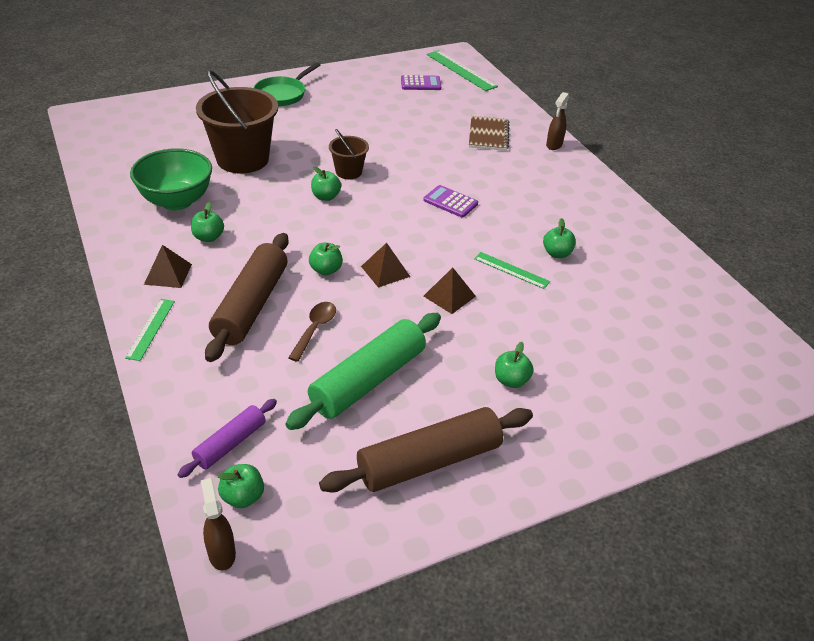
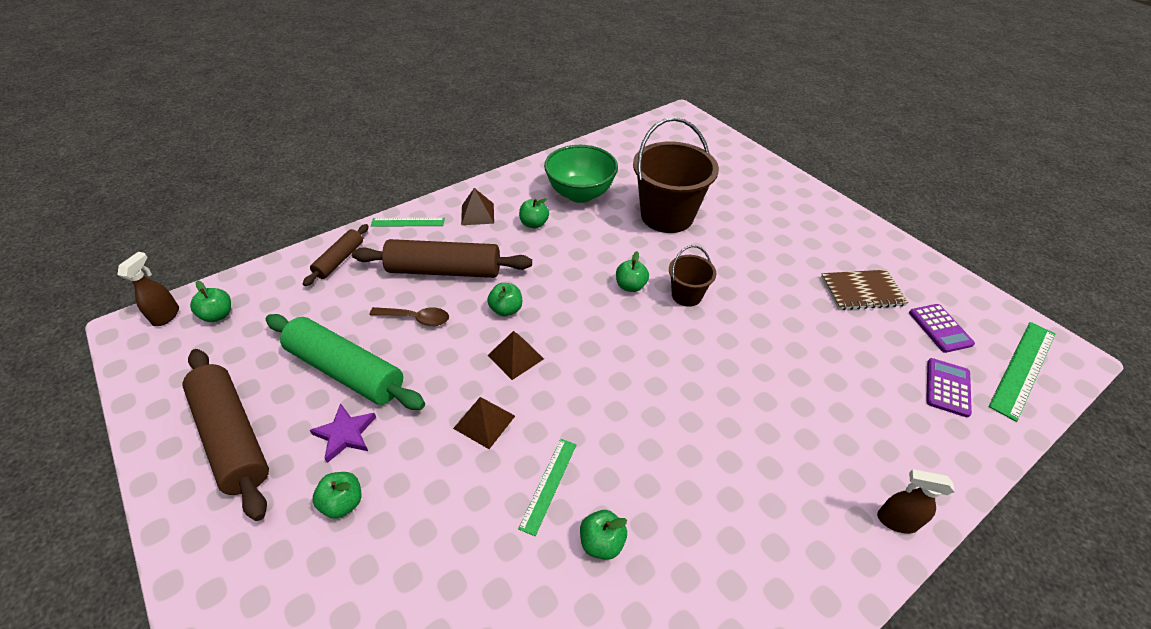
camera: 80 degrees right, 5 degrees up
(191, 388) = (339, 260): none -> brown rolling pin
(221, 553) = (166, 315): brown spray bottle -> brown spray bottle turned 45 degrees counterclockwise
(230, 443) = (276, 295): purple rolling pin -> none
(283, 94) = (808, 216): green pan -> none
(443, 380) = (345, 434): none -> purple star
(450, 202) = (671, 399): purple calculator -> purple calculator (947, 387)
(488, 135) = (862, 424): brown notebook -> brown notebook (862, 291)

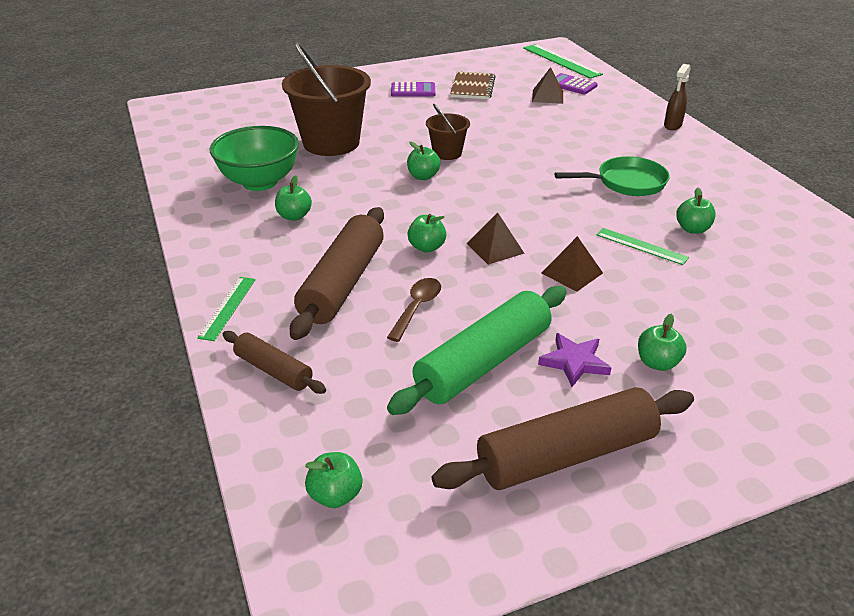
camera: 75 degrees left, 10 degrees down
(166, 315) = (309, 564): brown spray bottle -> none
(477, 214) = (248, 252): brown pyramid -> brown pyramid (547, 96)
(691, 464) = (626, 183): none -> green pan
(940, 328) = (519, 73): purple calculator -> purple calculator (413, 90)

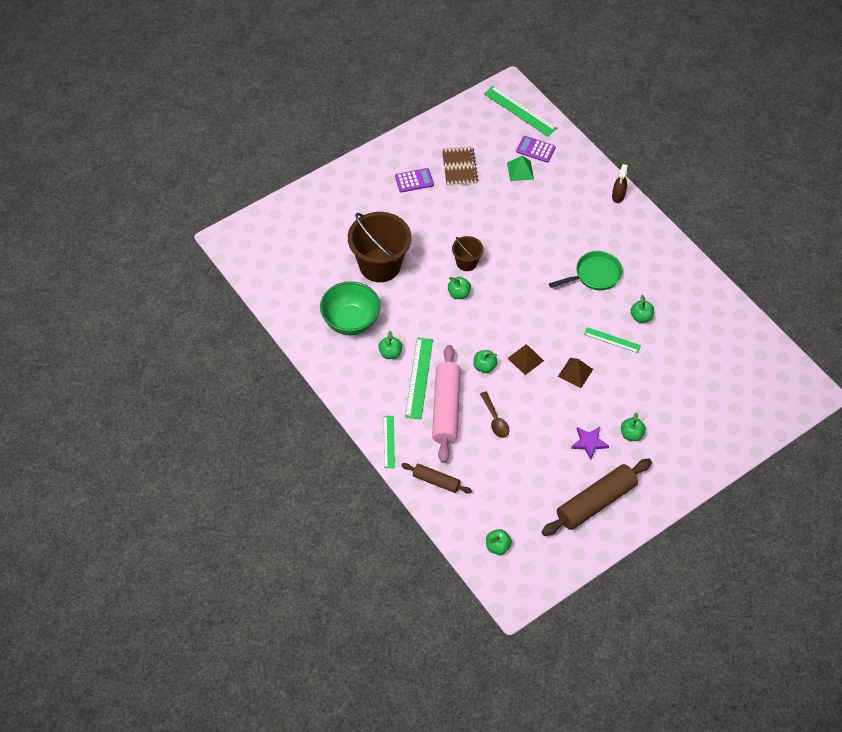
camera: 15 degrees left, 20 degrees up
(320, 245) = (419, 378): none -> green ruler
(342, 283) = (446, 408): brown rolling pin -> pink rolling pin
(417, 308) = (495, 420): brown spoon -> brown spoon turned 150 degrees clockwise
(483, 362) = (542, 453): green rolling pin -> none
(547, 96) = (520, 171): brown pyramid -> green pyramid

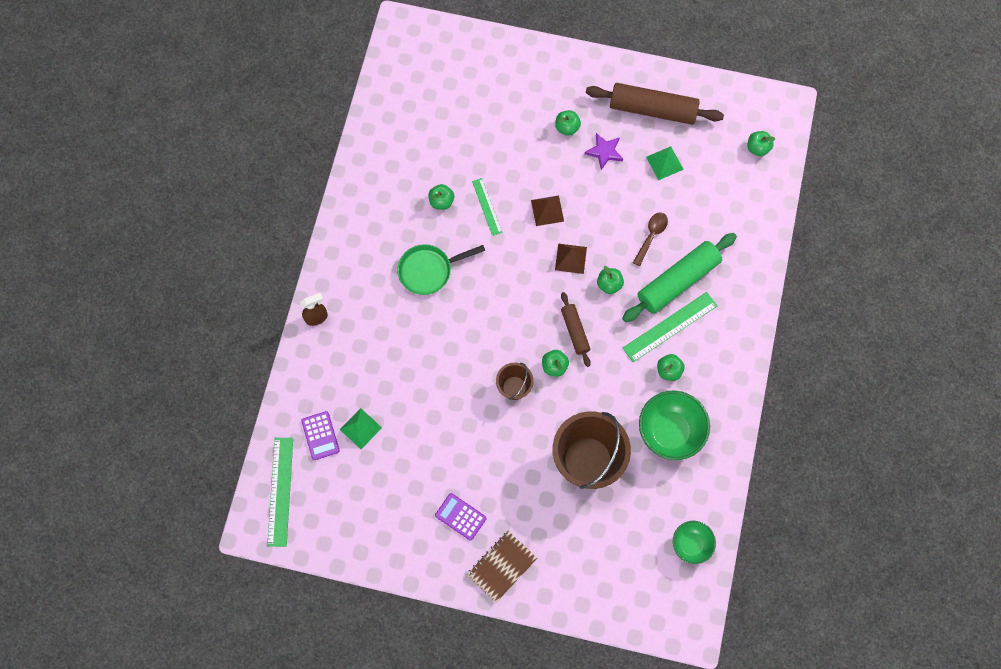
camera: 130 degrees left, 15 degrees up
(272, 278) = (691, 544): none -> green bowl
(389, 441) = (750, 299): green ruler -> none
(436, 481) = (749, 235): brown rolling pin -> brown rolling pin (575, 331)
(446, 408) = (678, 281): pink rolling pin -> green rolling pin
(459, 167) = (406, 488): brown notebook -> brown notebook (502, 566)
(544, 474) = (664, 163): none -> green pyramid
(594, 275) = (429, 270): green pan -> green pan turned 45 degrees counterclockwise

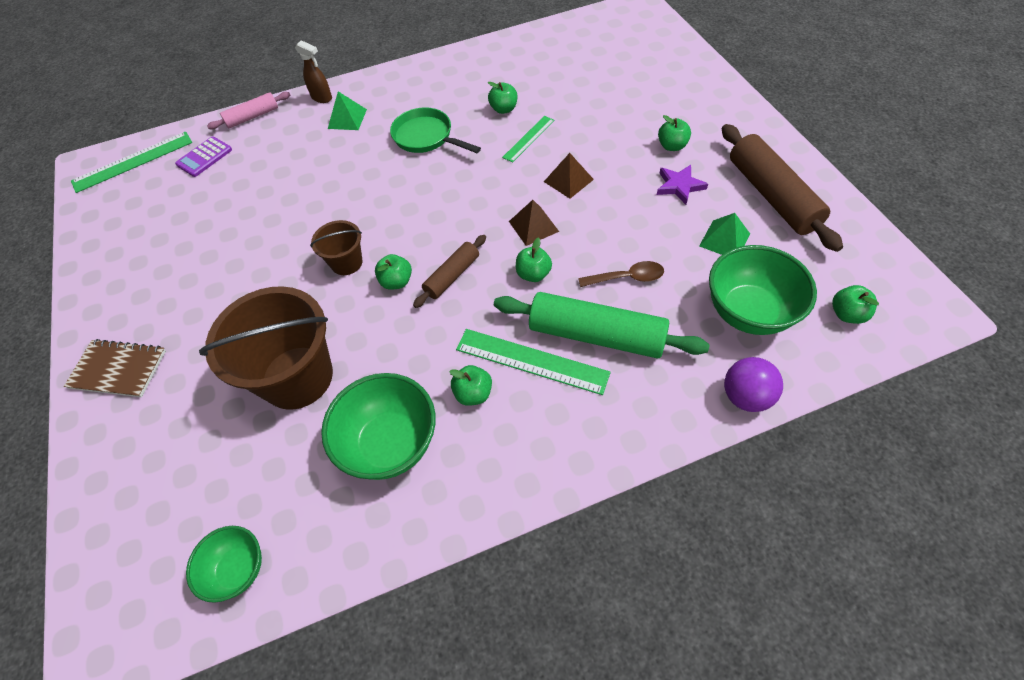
camera: 60 degrees right, 15 degrees down
(297, 380) = (252, 117): none -> pink rolling pin
(361, 428) = (227, 178): green pyramid -> green pyramid (347, 119)
(460, 516) = (166, 300): purple calculator -> none
(721, 194) = (748, 312): none -> green bowl
(767, 238) = (745, 396): none -> purple ball

